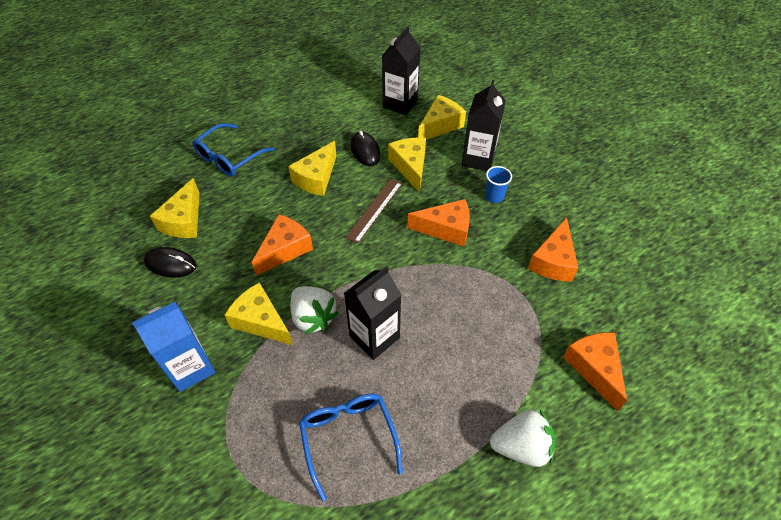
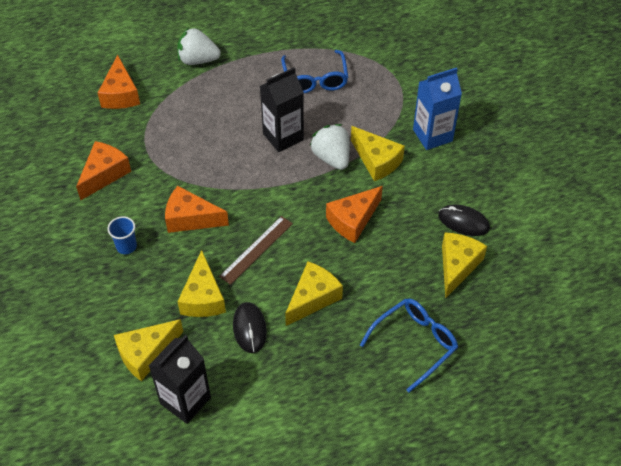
camera: 170 degrees left, 0 degrees up
(478, 159) = (121, 296): black carton -> none

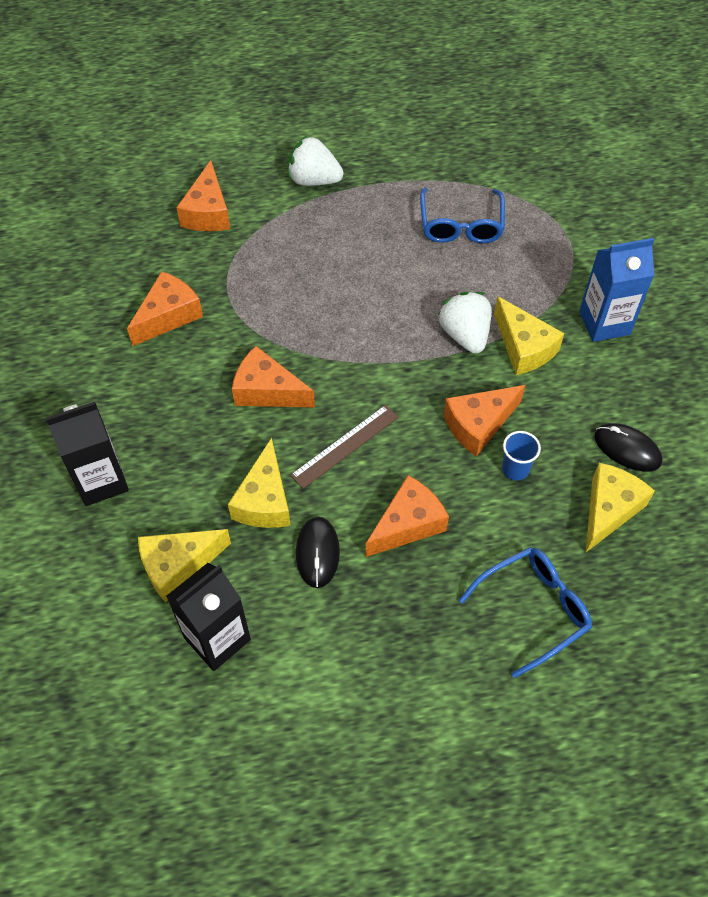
camera: 10 degrees right, 5 degrees up
(126, 246) = (179, 416): blue cup -> blue cup (515, 469)
(283, 137) = (406, 297): black carton -> black carton (101, 481)
(313, 298) = (407, 524): yellow cheese -> orange cheese

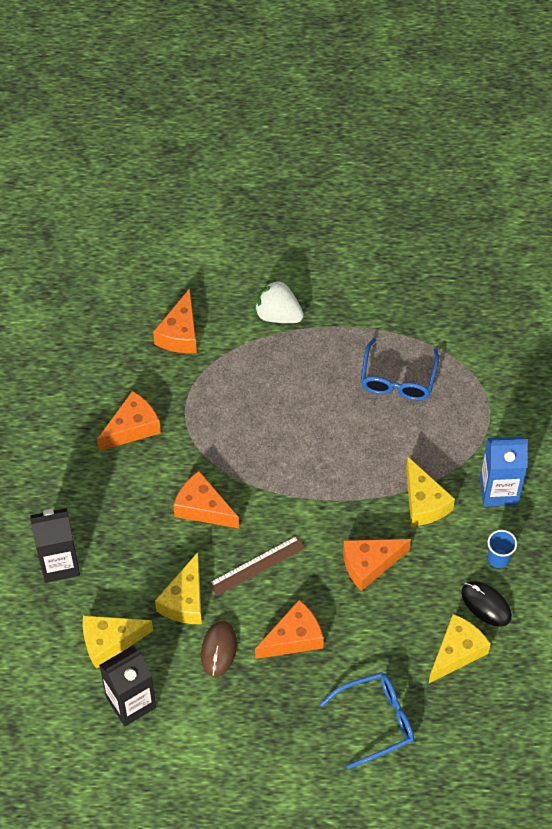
camera: 10 degrees right, 0 degrees up
(317, 553) = (219, 649): black mouse -> brown mouse
(465, 335) = (377, 483): white strawberry -> none
(515, 469) = (390, 607): blue cup -> blue cup (498, 558)

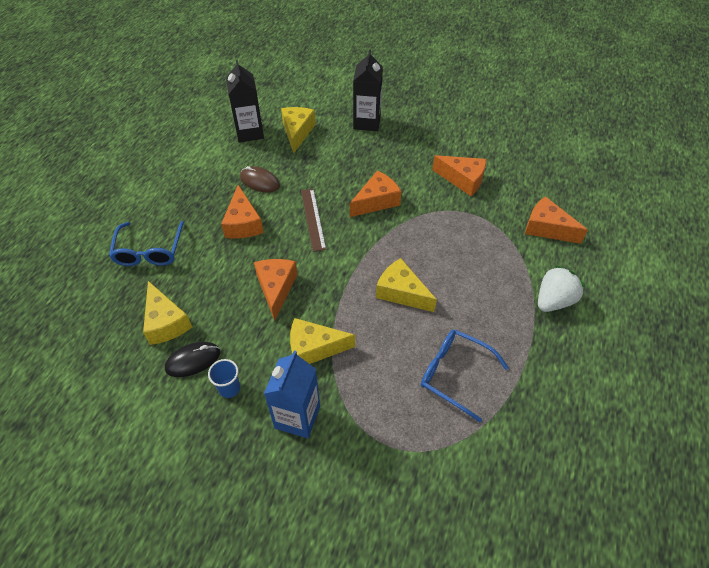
camera: 110 degrees right, 5 degrees down
(132, 428) = (463, 180): orange cheese -> orange cheese turned 45 degrees counterclockwise
(185, 600) = (306, 174): yellow cheese -> yellow cheese (401, 292)

